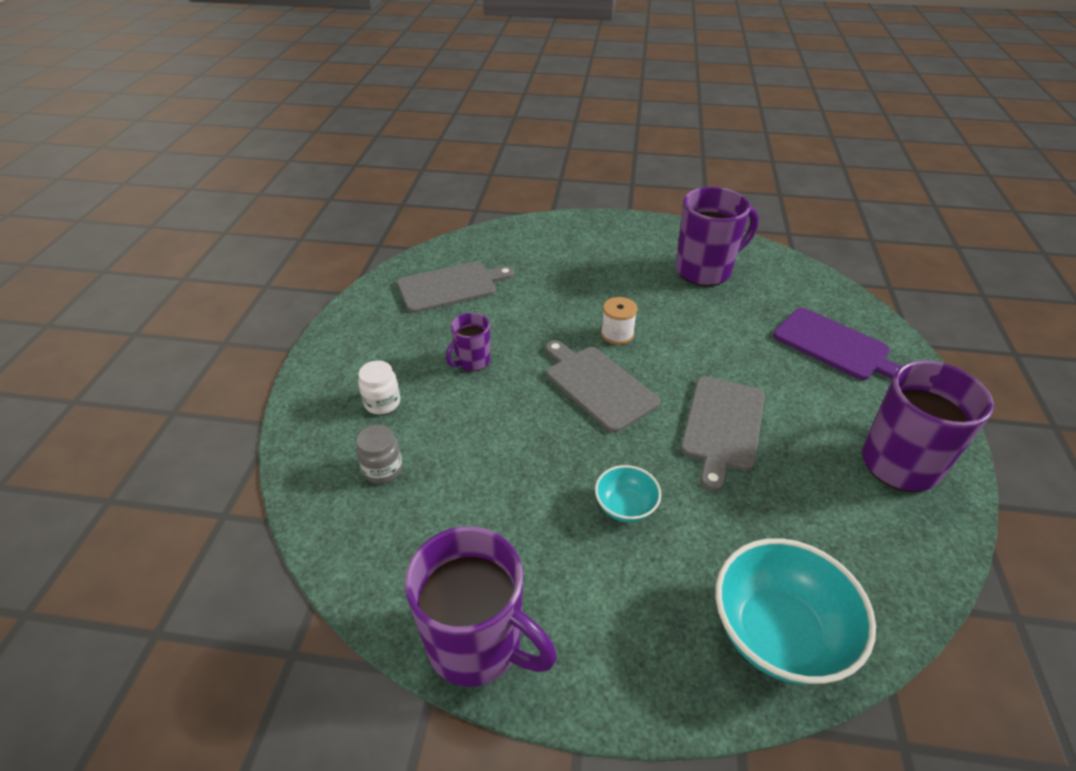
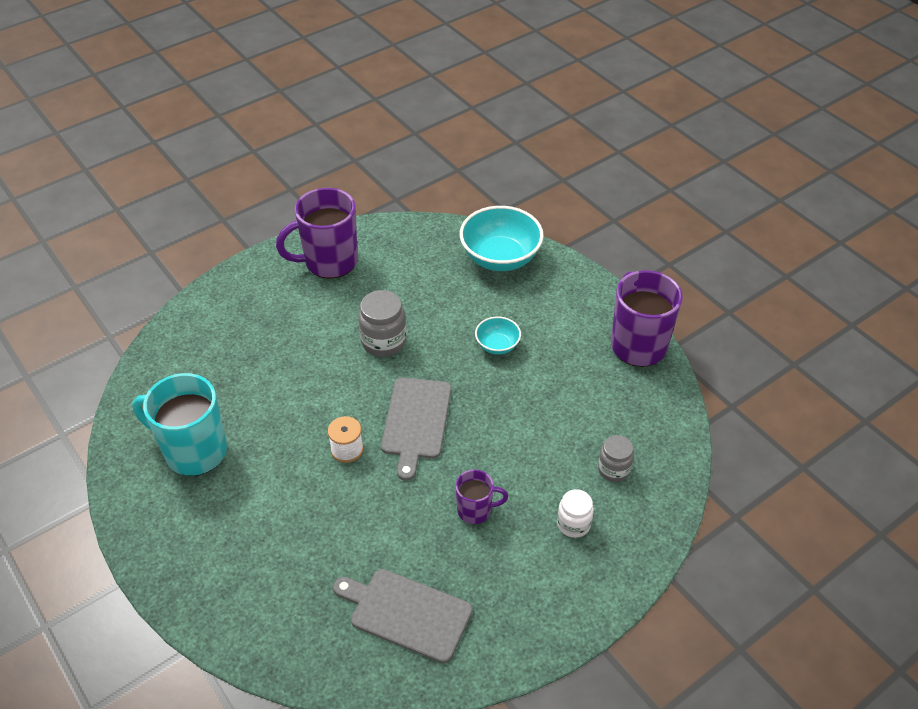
camera: 135 degrees left, 5 degrees up
(705, 270) = (194, 451): purple mug -> turquoise mug
(723, 426) = (383, 341): grey cutting board -> grey jar
(835, 345) = (233, 330): purple cutting board -> none

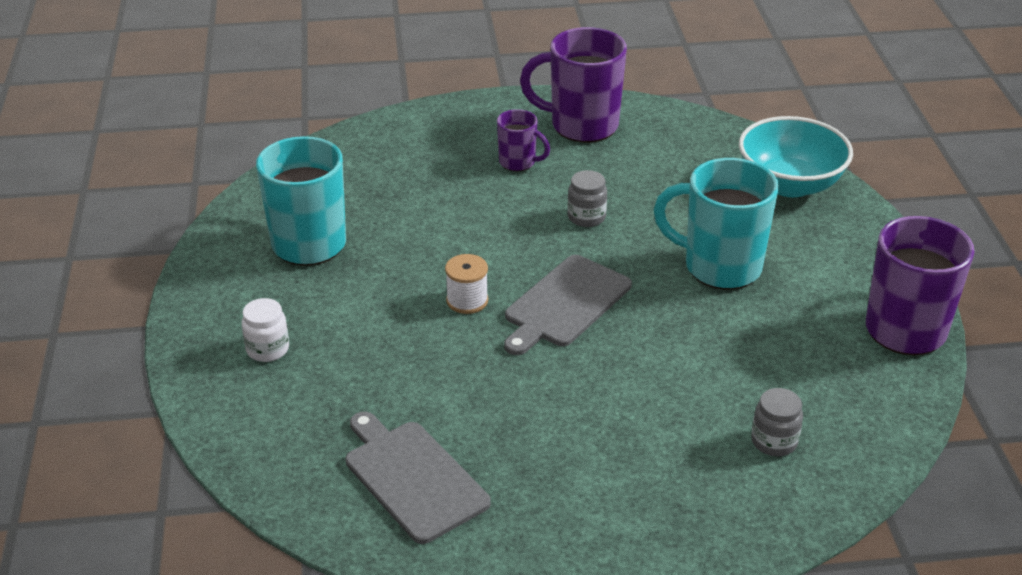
camera: 30 degrees right, 10 degrees down
(383, 341) = (586, 217): grey jar -> grey jar, size x0.65
(475, 510) = (568, 414): purple mug -> purple mug (518, 162)
(497, 345) = (720, 266): turquoise bowl -> turquoise mug
(573, 524) = (678, 475): white jar -> white jar (267, 349)

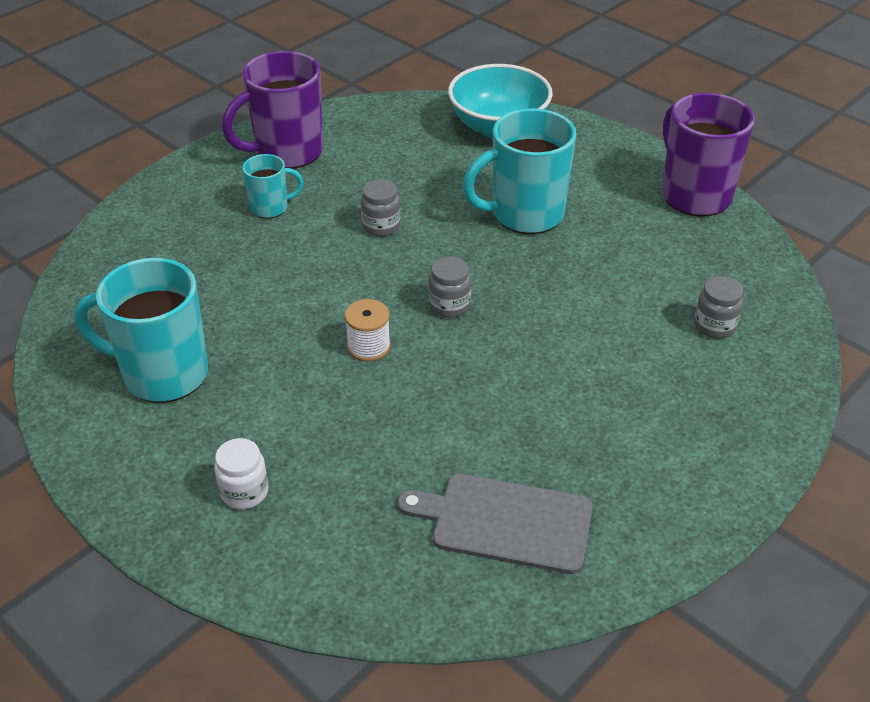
camera: 40 degrees left, 5 degrees up
(518, 162) = (270, 207): purple mug -> turquoise mug
(565, 304) = (449, 305): grey cutting board -> grey jar

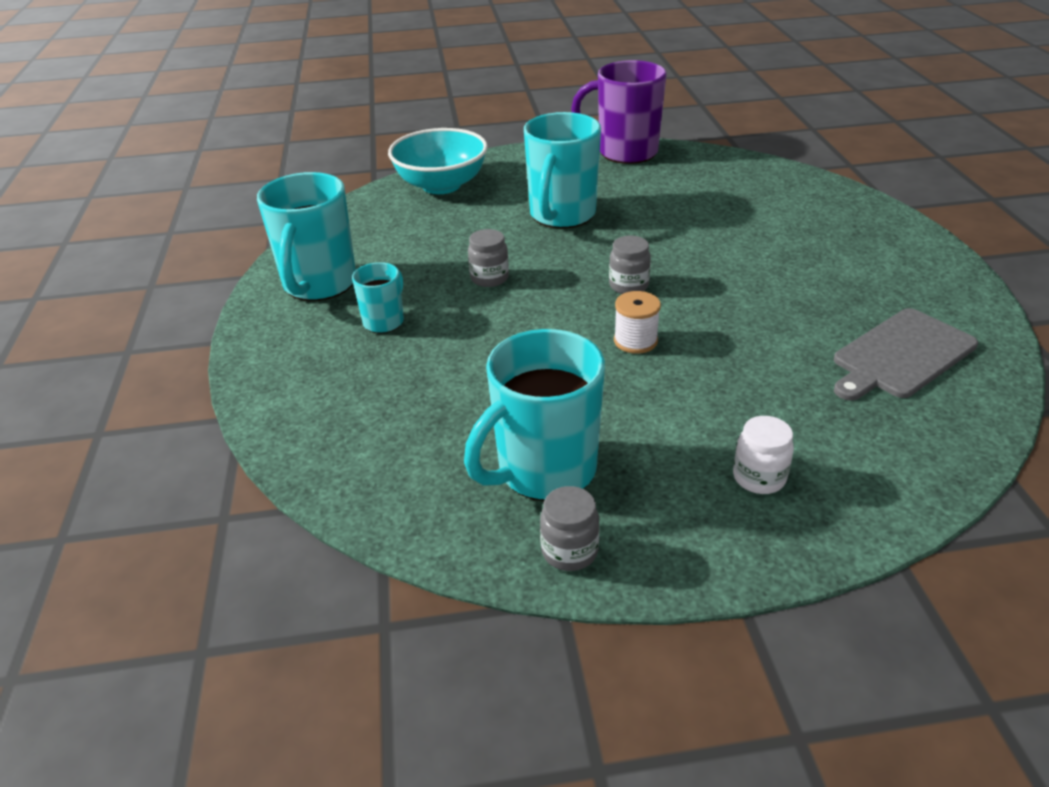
camera: 50 degrees left, 5 degrees down
(287, 152) = (319, 284): purple mug -> turquoise mug
(714, 326) = (768, 199): grey jar -> grey jar (569, 551)

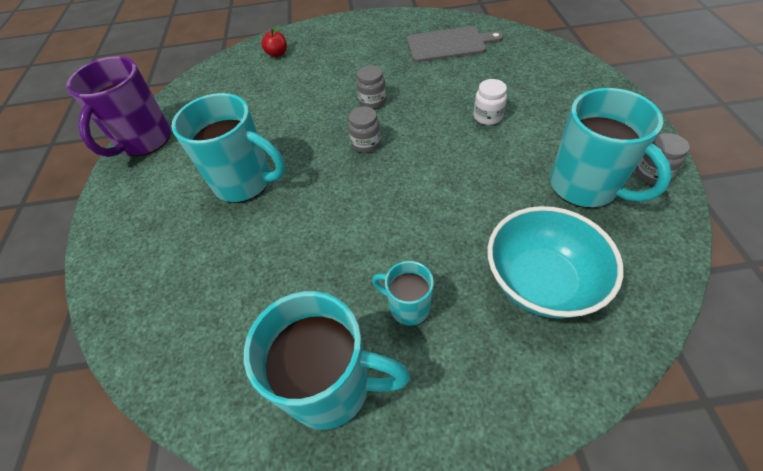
camera: 85 degrees left, 15 degrees up
(441, 185) = (140, 283): turquoise bowl -> turquoise bowl (541, 282)
(489, 278) = (342, 229): grey jar -> grey jar (372, 101)
(635, 341) = (437, 142): white spool -> none
(759, 477) = (563, 99): white jar -> white jar (487, 117)
(818, 205) = (277, 54): none -> red apple
(901, 355) = (449, 44): grey cutting board -> grey cutting board turned 60 degrees counterclockwise

